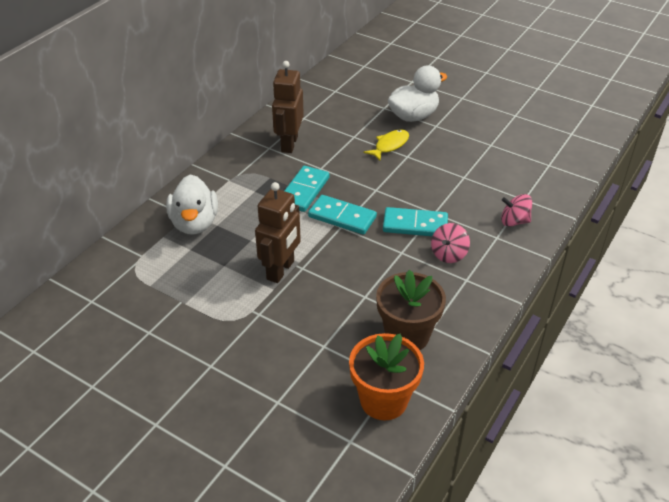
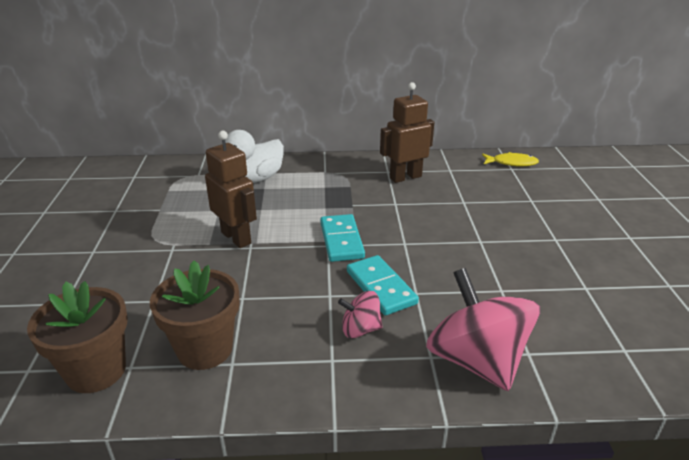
camera: 55 degrees right, 10 degrees down
(281, 270) = (236, 238): brown robot -> brown robot turned 120 degrees counterclockwise
(304, 191) = (353, 208): turquoise domino -> none
(383, 400) = (96, 371): orange flower pot -> brown flower pot
(389, 145) = (480, 225): yellow fish -> yellow fish (511, 163)
(413, 116) = (547, 220): white duck -> none
(514, 221) = (476, 360): pink spinning top -> pink spinning top, size x2.06

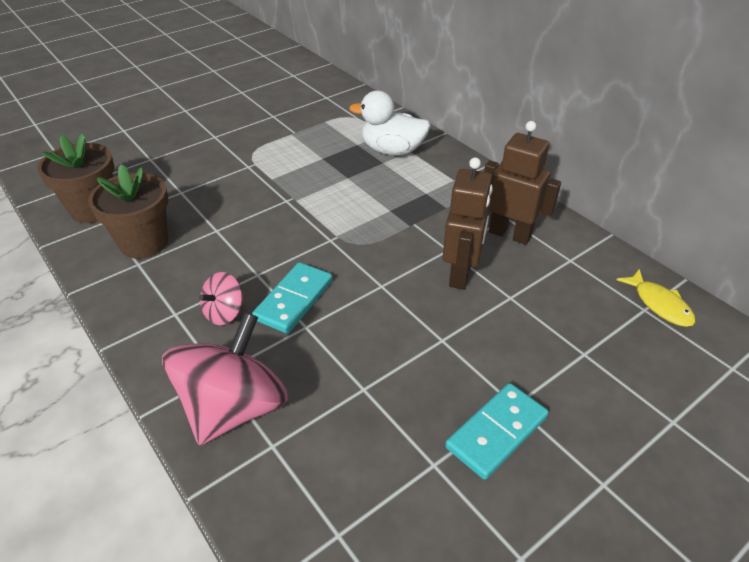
camera: 55 degrees right, 10 degrees up
(236, 238) = (292, 187): brown robot -> brown robot (461, 274)
(341, 240) = (345, 244): turquoise domino -> turquoise domino (496, 432)
(360, 329) = (224, 313): pink spinning top -> pink spinning top turned 105 degrees counterclockwise

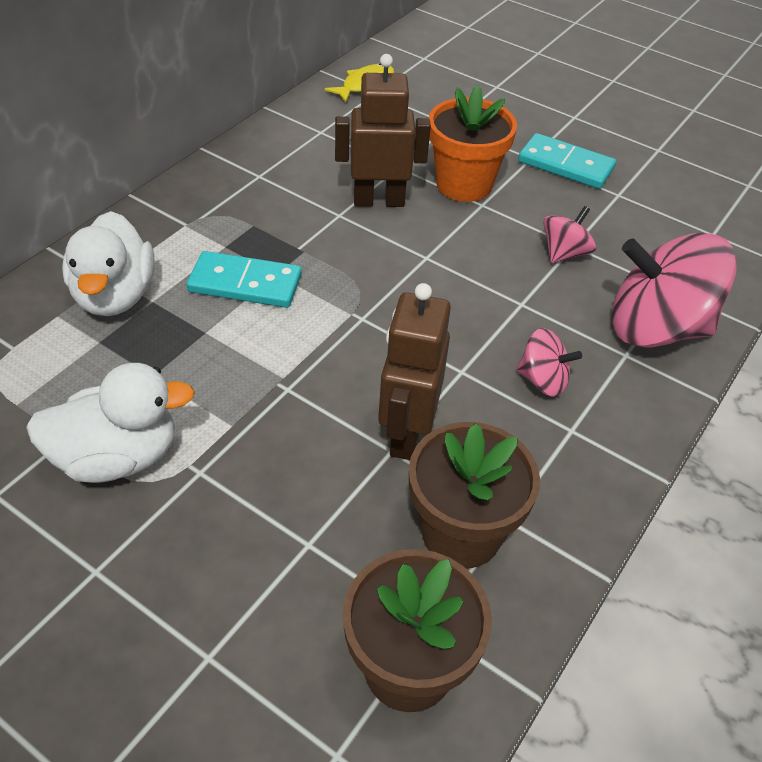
camera: 110 degrees left, 5 degrees up
(273, 145) = (117, 457): none -> white duck
(294, 300) = (488, 323): turquoise domino -> turquoise domino (245, 283)
(355, 377) = (564, 253): none -> pink spinning top
(474, 334) = (464, 184): none -> orange flower pot
(510, 234) = (292, 171): brown robot -> brown robot (406, 434)

